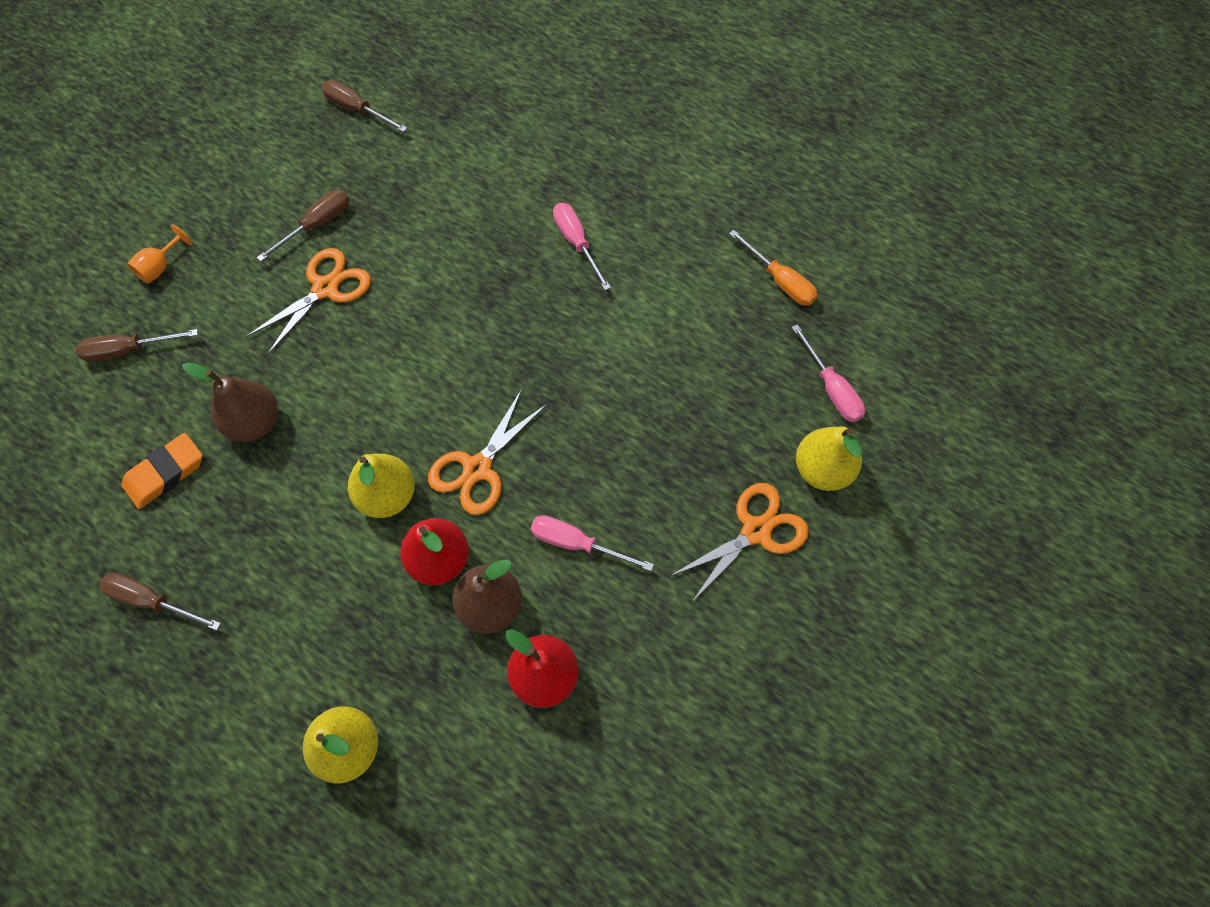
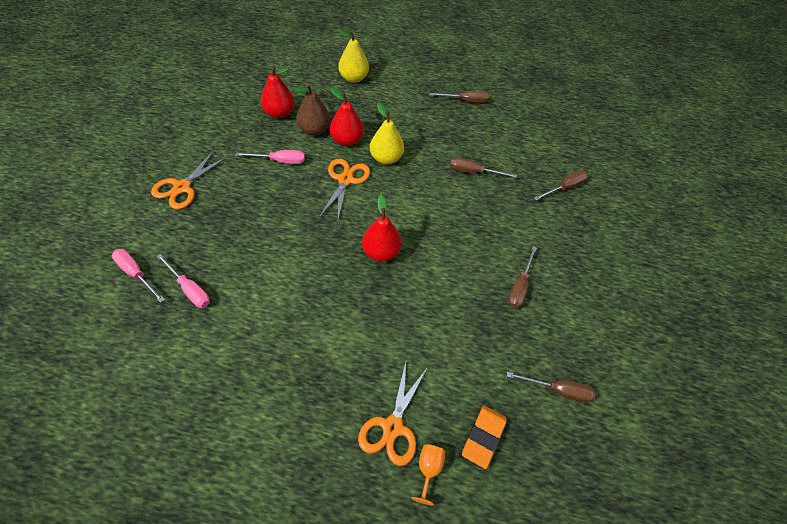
camera: 155 degrees right, 10 degrees down
(160, 267) = (589, 234): orange goblet -> orange goblet (428, 469)
(165, 473) = (499, 142): orange eraser -> orange eraser (483, 437)
(255, 423) = (473, 172): brown pear -> brown screwdriver
(325, 288) = (486, 248): orange scissors -> orange scissors (393, 427)
(477, 324) = (381, 252): none -> red pear
(576, 243) = (337, 326): pink screwdriver -> pink screwdriver (189, 289)
(780, 281) = (176, 341): orange screwdriver -> none
(822, 470) = (142, 225): yellow pear -> none

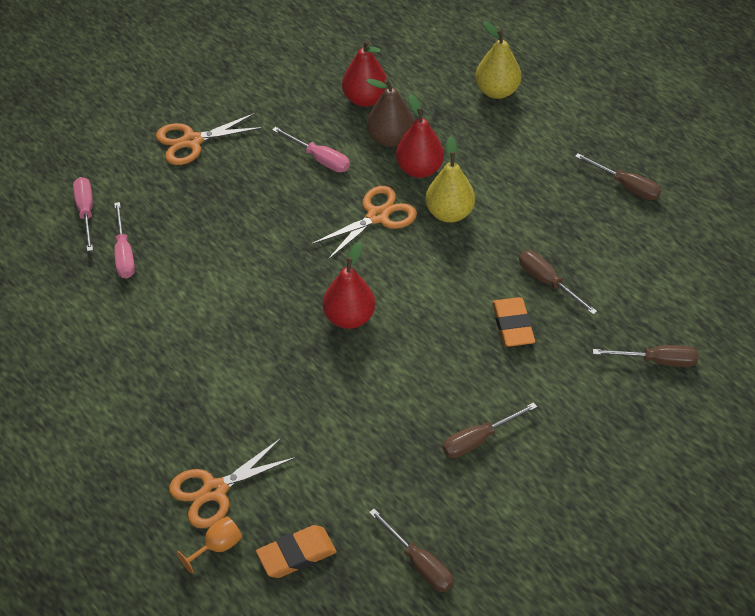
camera: 40 degrees right, 5 degrees down
(477, 206) = (512, 325): none -> orange eraser

